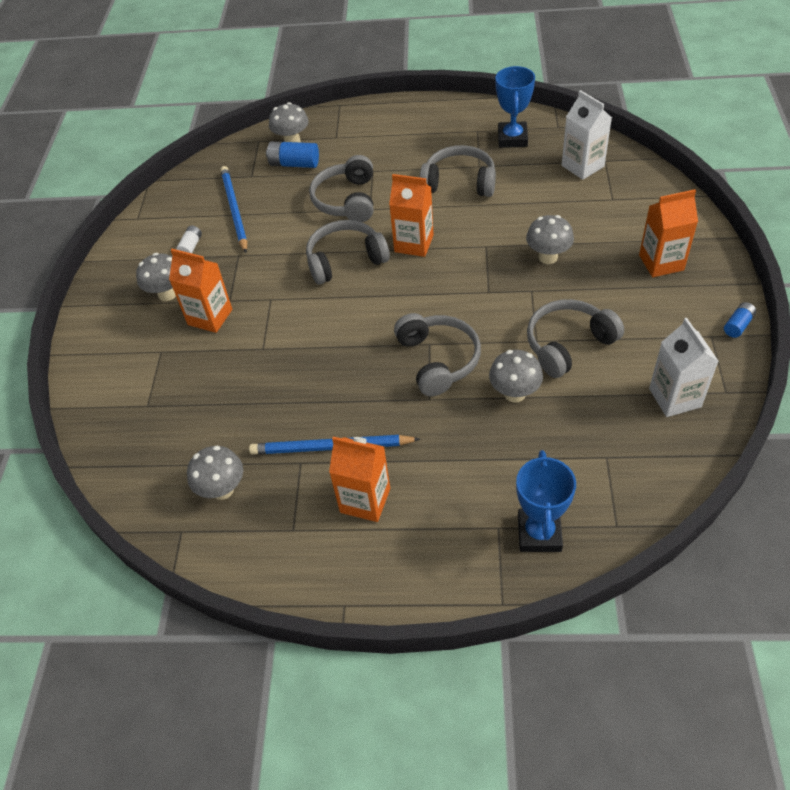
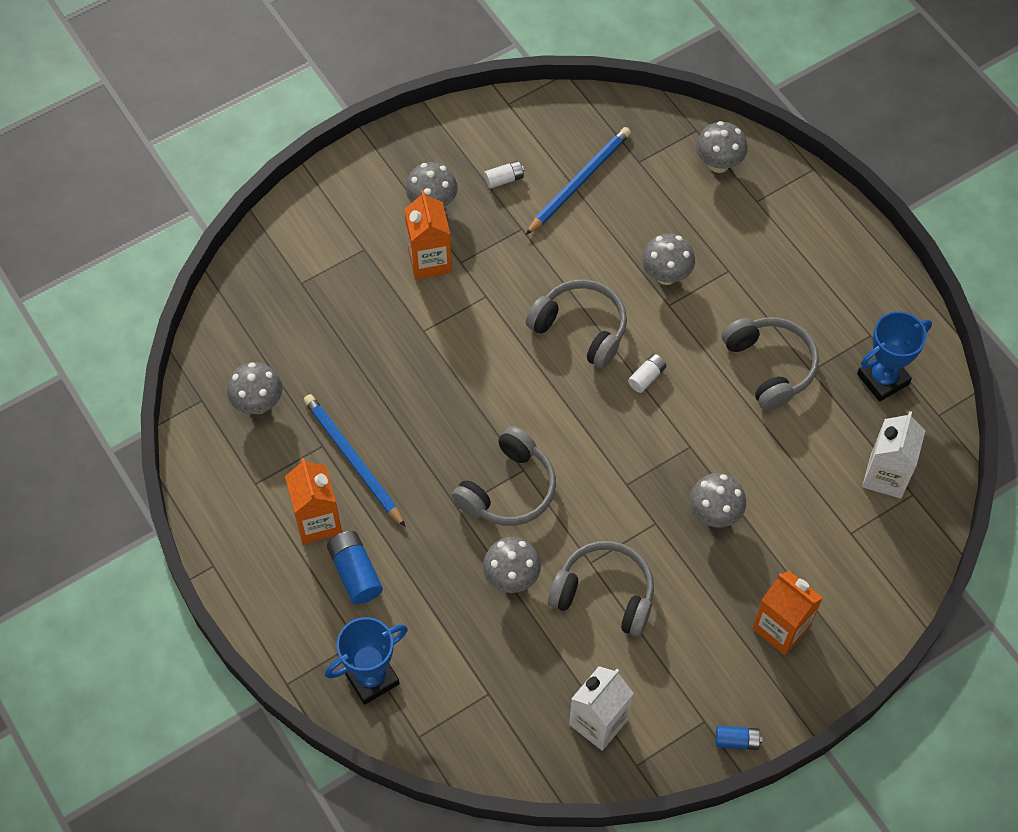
camera: 50 degrees right, 10 degrees up
(294, 164) = (685, 189): blue battery -> blue battery (355, 572)
(346, 200) = (666, 275): grey headphones -> grey mushroom
(414, 243) = (647, 377): orange carton -> white battery

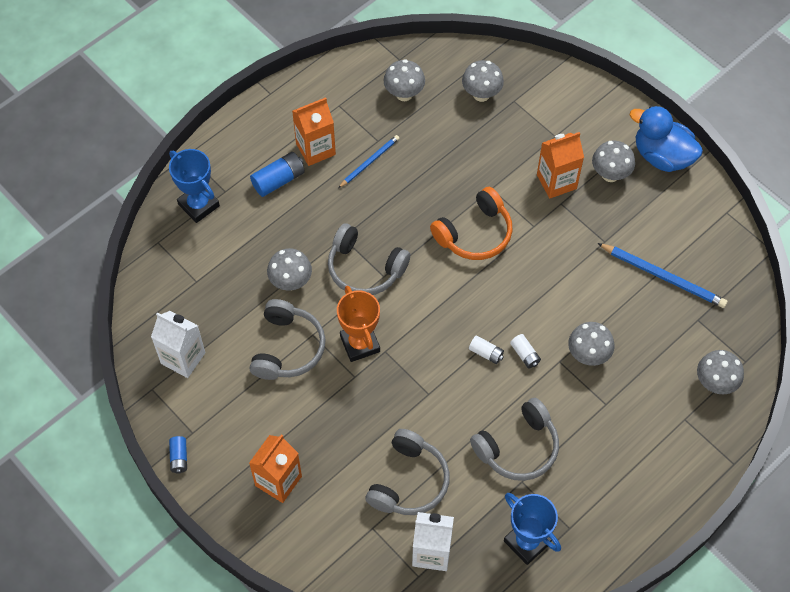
camera: 80 degrees right, 0 degrees up
(353, 460) = (369, 162): blue pencil -> blue pencil, size x0.63
(419, 147) = (662, 156): none -> blue duck
(484, 360) = (475, 234): none -> orange headphones
(504, 179) = (649, 221): white battery -> white battery (525, 354)
(581, 328) = (520, 298): grey headphones -> grey headphones (409, 481)
(612, 510) = (360, 344): none -> orange trophy
(714, 514) = (370, 419): grey mushroom -> grey mushroom (481, 94)

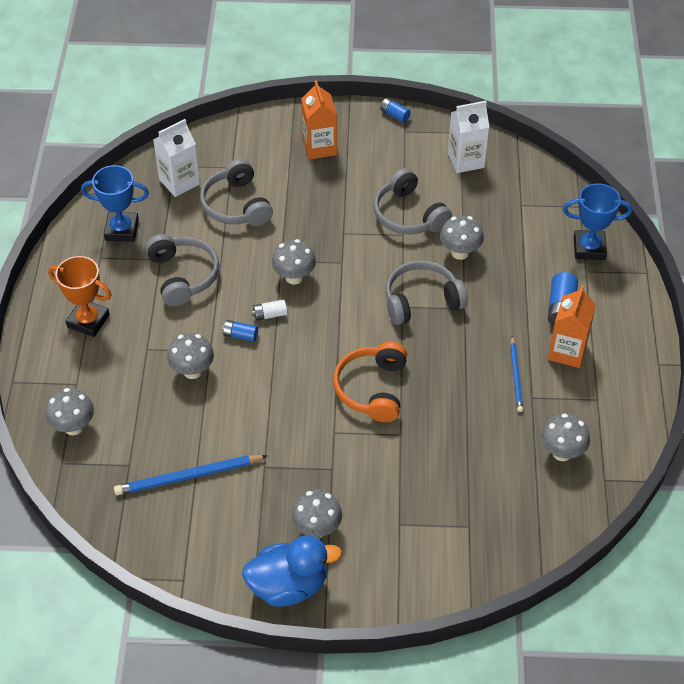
camera: 135 degrees right, 10 degrees down
(360, 344) = (364, 253): orange trophy -> orange trophy (88, 321)
(481, 94) = (502, 508): grey mushroom -> grey mushroom (294, 277)
(518, 447) = (183, 276): grey headphones -> grey headphones turned 150 degrees clockwise
(525, 354) = (240, 335): white battery -> blue battery
(556, 182) = (355, 484): orange carton -> none

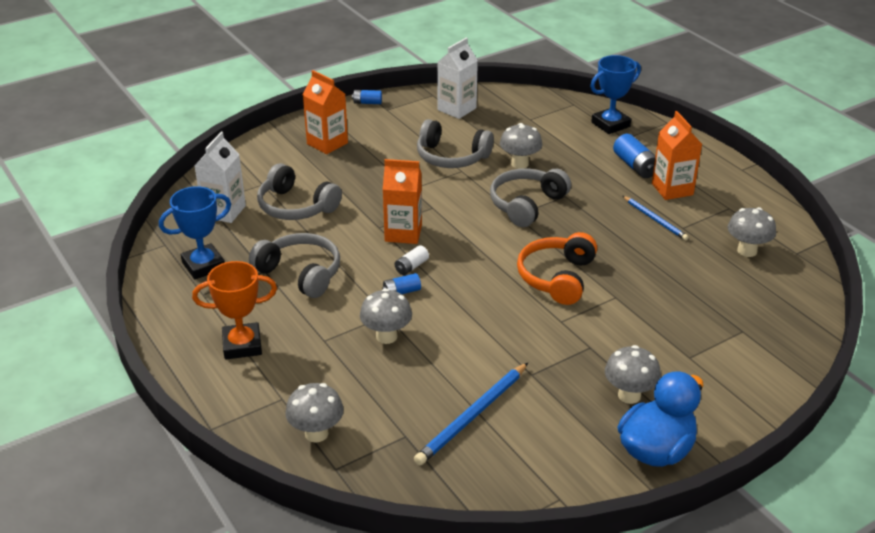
camera: 35 degrees left, 15 degrees down
(294, 277) = (403, 233): grey mushroom -> orange carton
(372, 389) = (557, 277): orange headphones -> orange headphones turned 45 degrees clockwise

